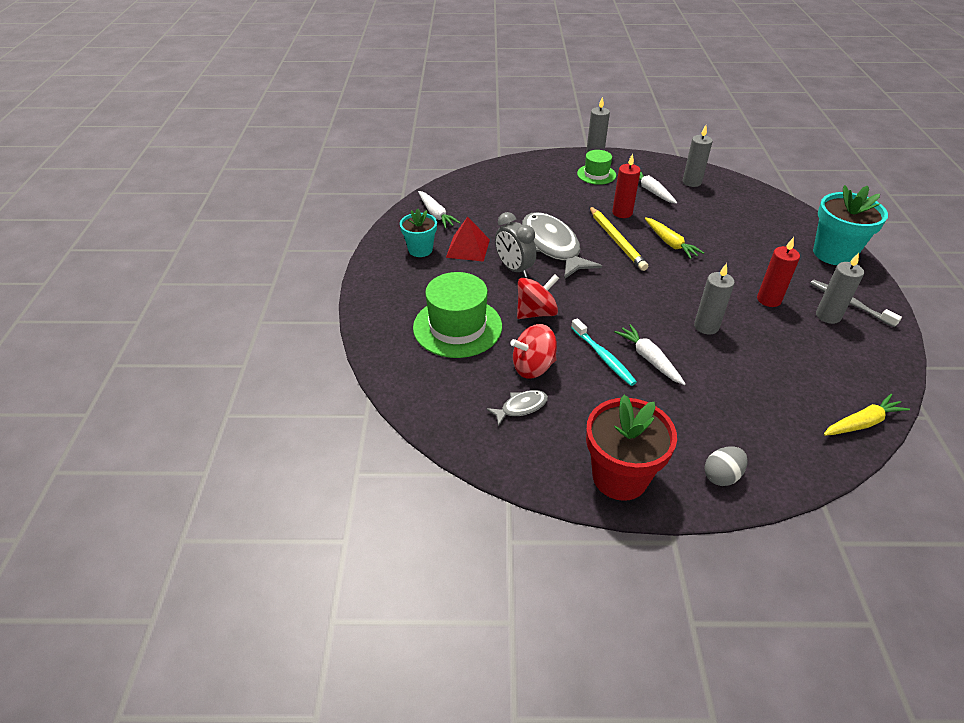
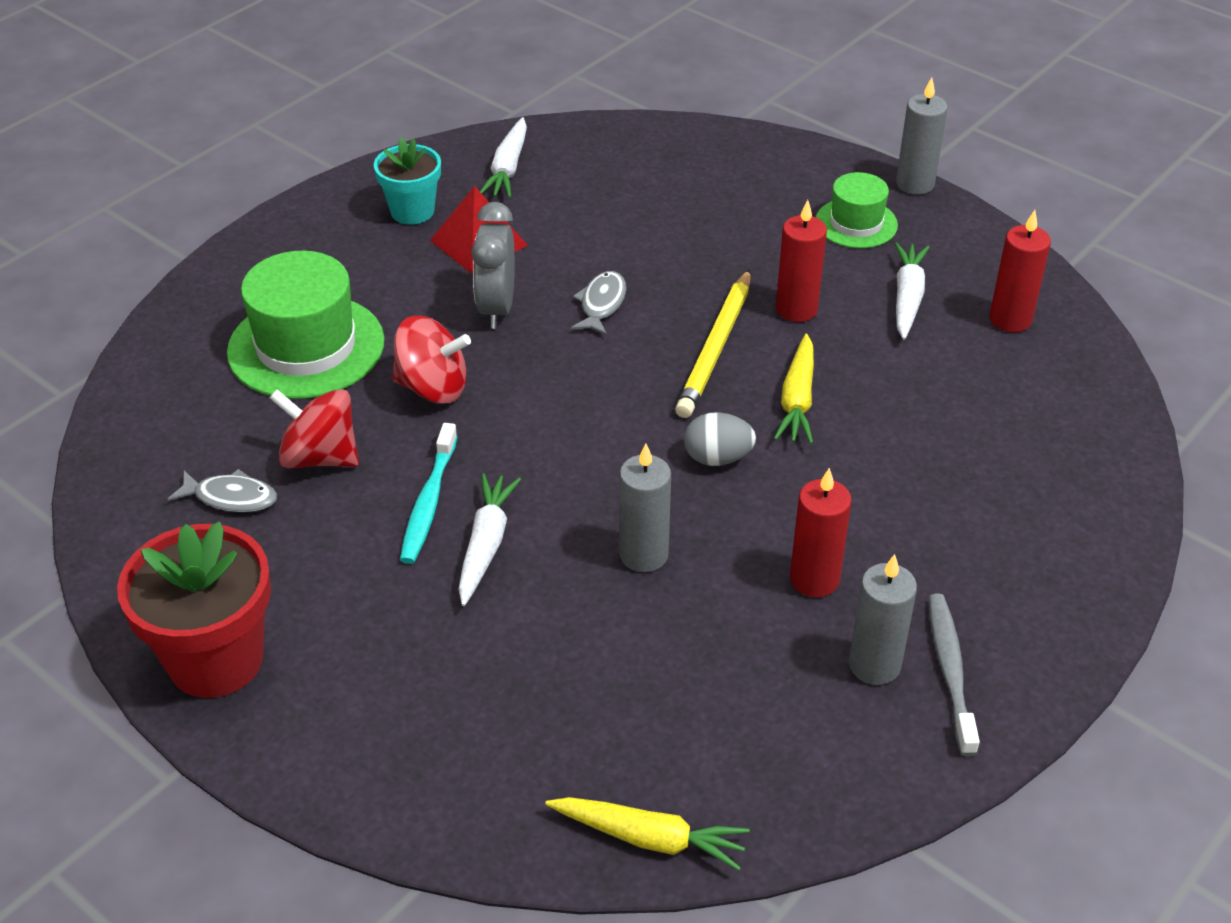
camera: 40 degrees right, 0 degrees up
(552, 246) = (601, 304): grey fish -> grey fish, size x0.46
(691, 182) = (1010, 319): grey candle -> red candle
(721, 476) = (337, 751): grey egg -> grey egg (717, 458)
(833, 253) = (1071, 580): turquoise flower pot -> none

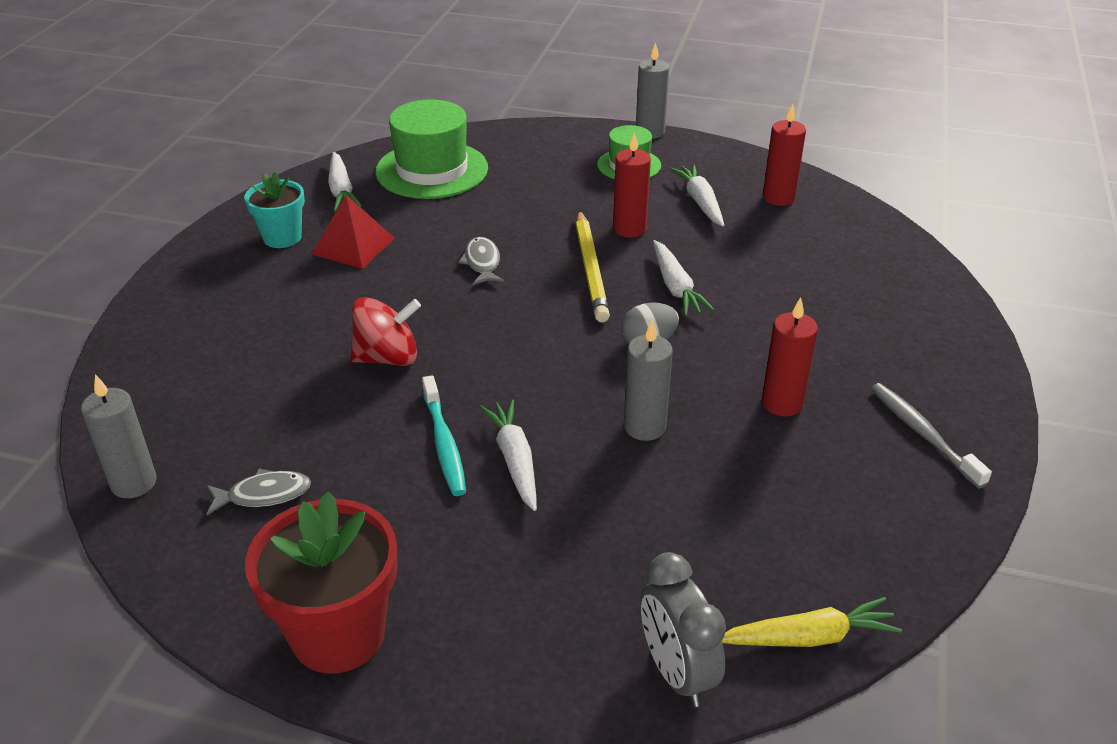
camera: 25 degrees left, 5 degrees down
(306, 347) = (256, 358): green hat -> green hat (432, 170)
(320, 457) = (325, 438): red spinning top -> none
(497, 308) = (400, 287): grey clock -> grey clock (676, 672)
(797, 400) = (676, 287): yellow carrot -> white carrot
(874, 665) = (869, 448): grey candle -> grey candle (134, 483)

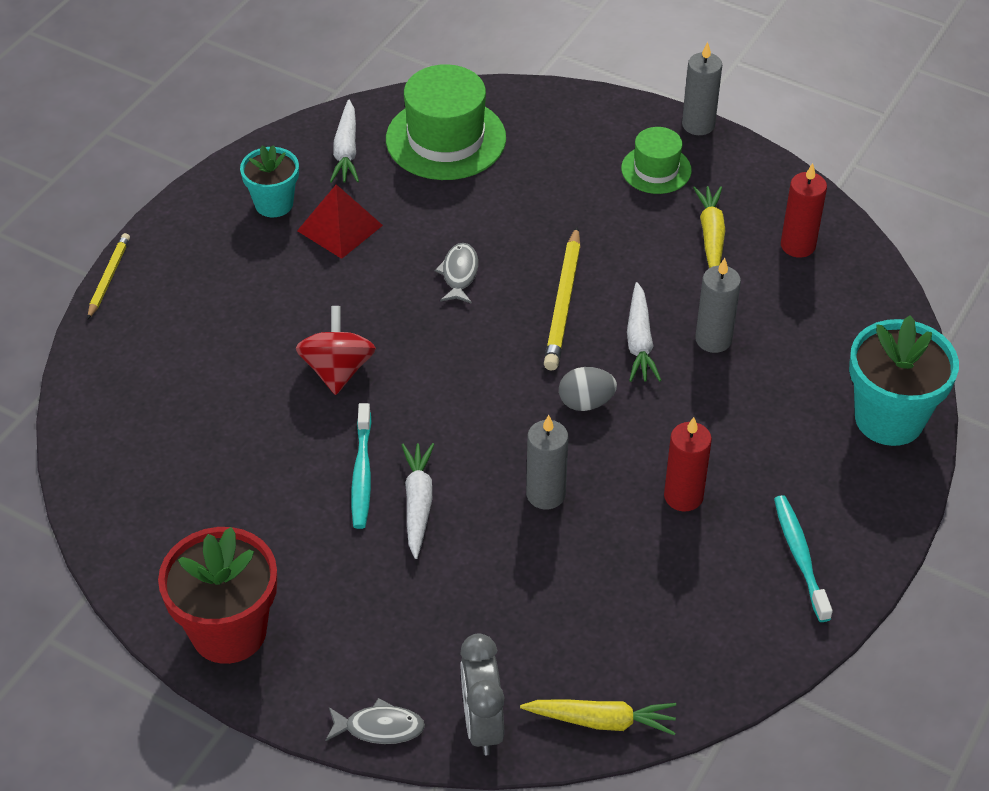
camera: 15 degrees right, 10 degrees up
(123, 319) = (109, 277): none -> yellow pencil
(134, 483) = (93, 457): grey candle -> grey candle (713, 339)
(264, 495) = (197, 492): grey fish -> grey fish (379, 727)
(387, 357) = (337, 370): red spinning top -> red spinning top turned 90 degrees counterclockwise
(629, 229) = (622, 258): red candle -> none
(700, 202) = (711, 235): white carrot -> yellow carrot
(923, 434) = (800, 556): grey toothbrush -> turquoise toothbrush
(934, 307) = (889, 419): none -> turquoise flower pot

